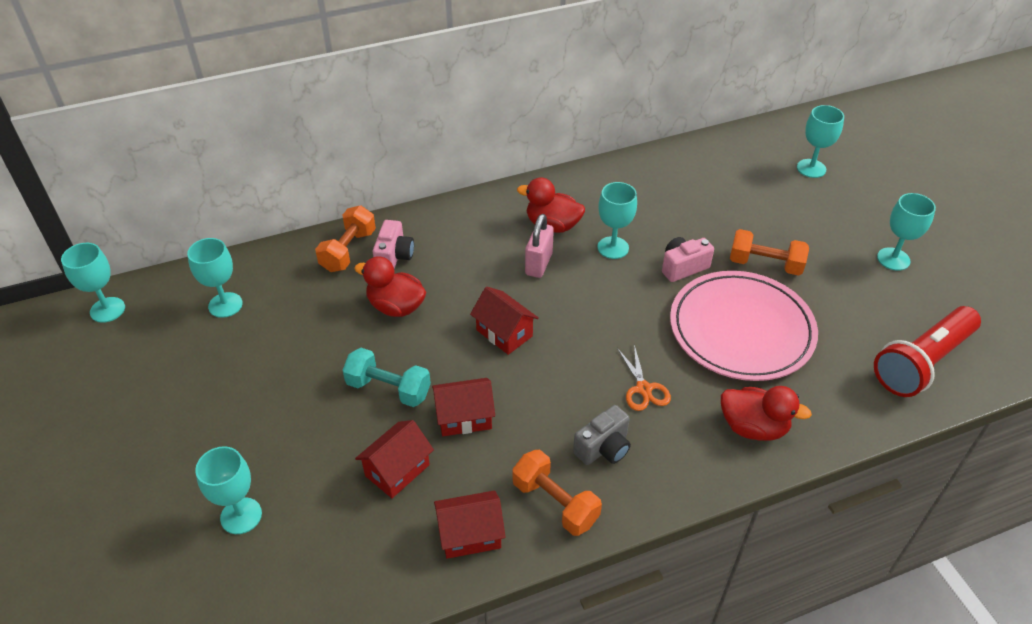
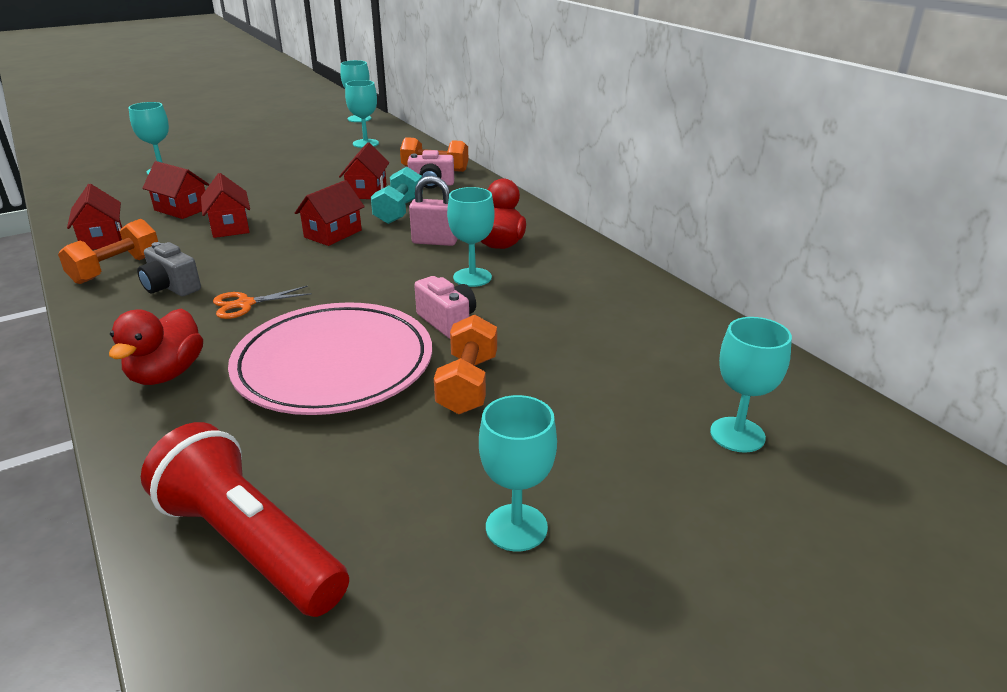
camera: 80 degrees right, 15 degrees down
(388, 389) = (269, 198): turquoise dumbbell -> turquoise dumbbell (399, 211)
(396, 307) = (367, 191): red duck -> red house

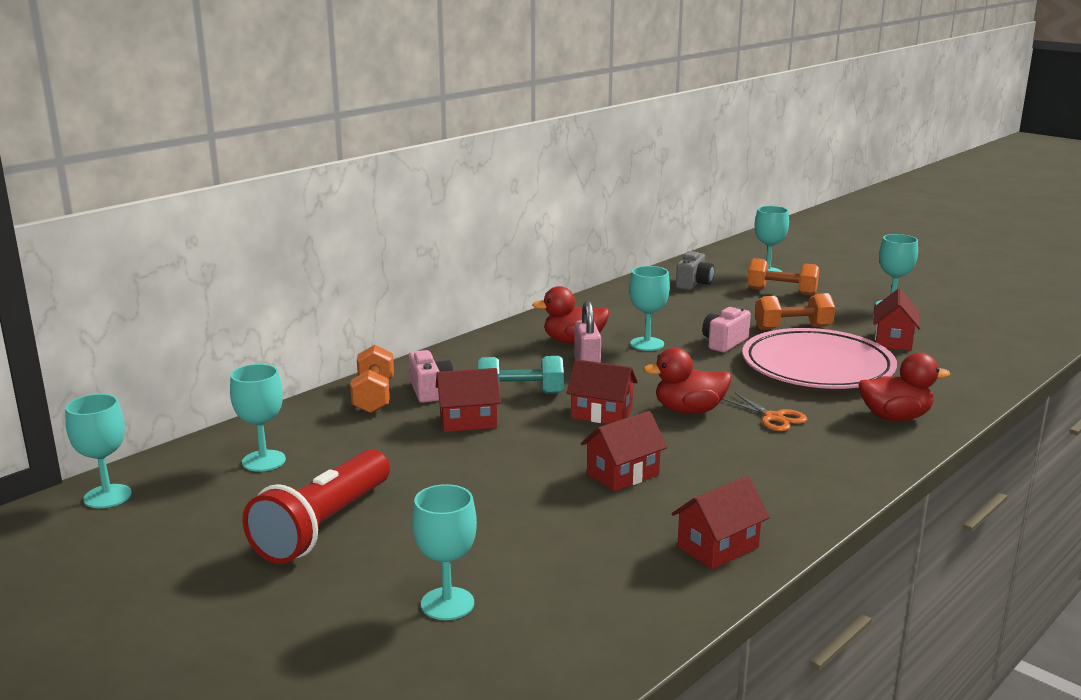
camera: 105 degrees left, 10 degrees down
(116, 269) = (776, 505): orange dumbbell -> orange dumbbell (781, 292)
(171, 287) = (780, 460): grey camera -> grey camera (693, 284)
(181, 209) = (592, 525): red house -> red house (893, 341)
(250, 544) = (981, 353): red flashlight -> red flashlight (323, 526)
(301, 268) = (689, 410): none -> red duck

